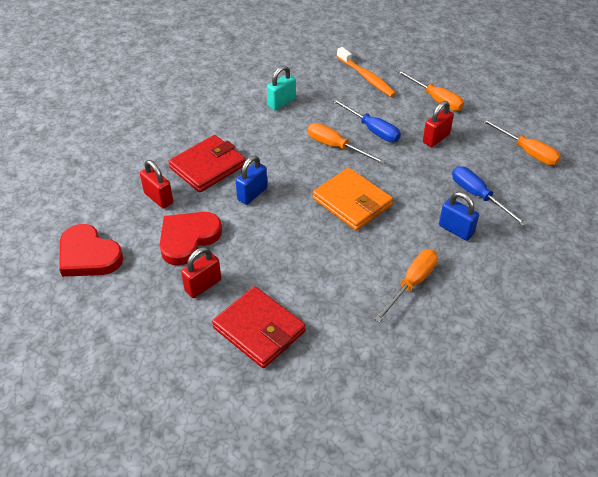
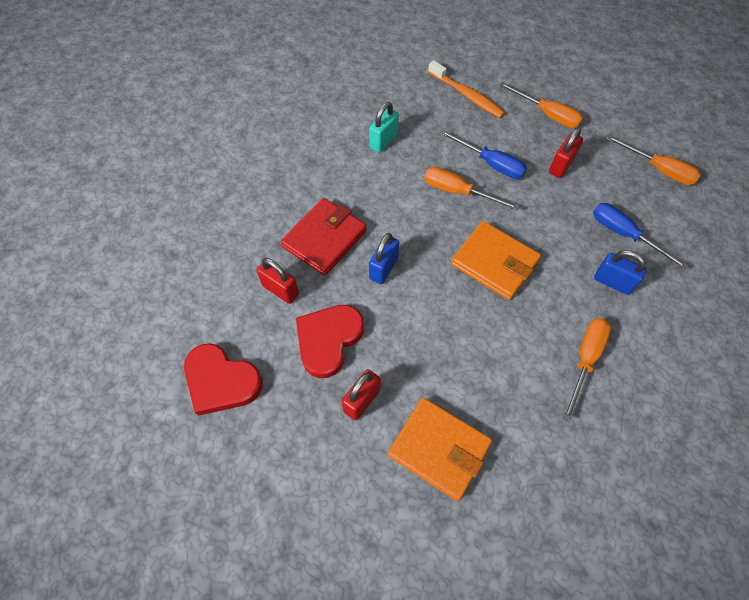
camera: 10 degrees left, 15 degrees up
(259, 329) = (439, 449): red wallet -> orange wallet

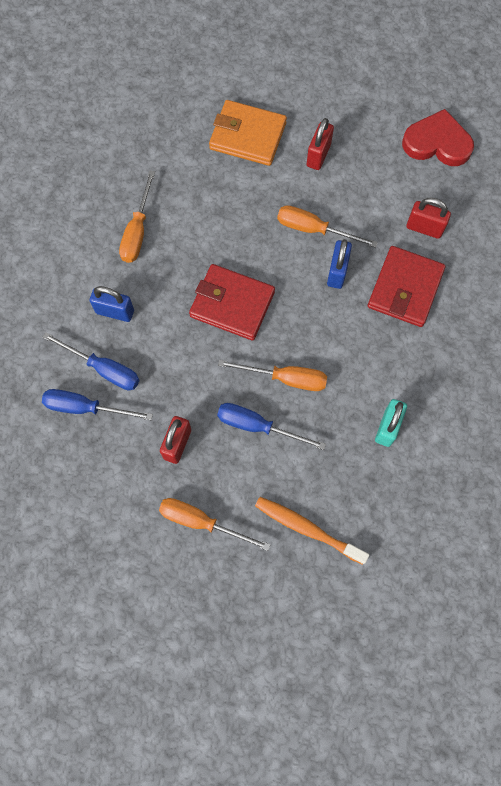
camera: 165 degrees right, 10 degrees up
(328, 340) = (363, 195): red heart -> none
(494, 262) = (232, 304): orange wallet -> red wallet
(641, 208) = (86, 408): none -> blue screwdriver
(658, 169) = (64, 467): orange screwdriver -> orange screwdriver (314, 229)

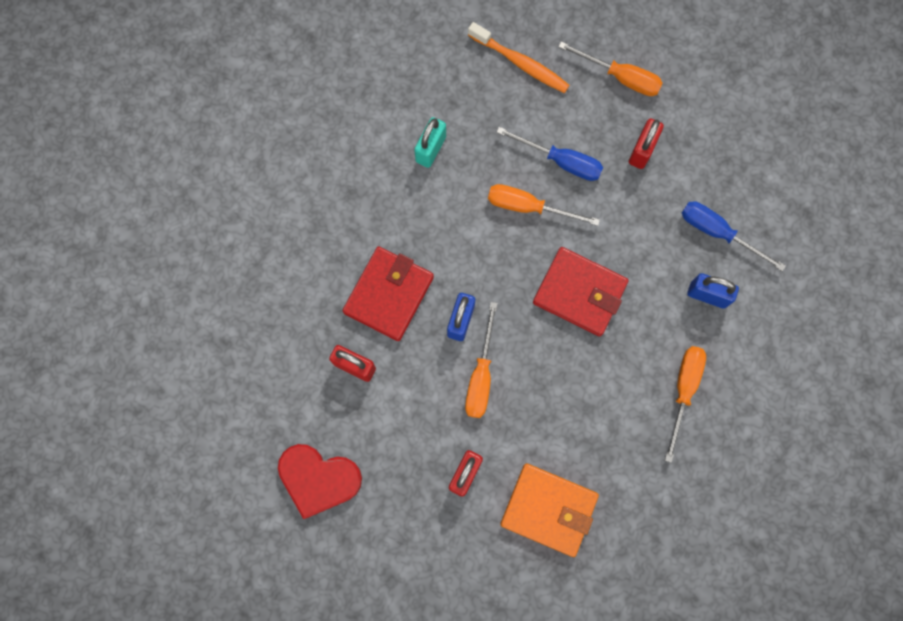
camera: 175 degrees left, 5 degrees up
(86, 408) = (735, 194): blue screwdriver -> none
(314, 229) = (481, 375): orange screwdriver -> orange screwdriver turned 75 degrees clockwise

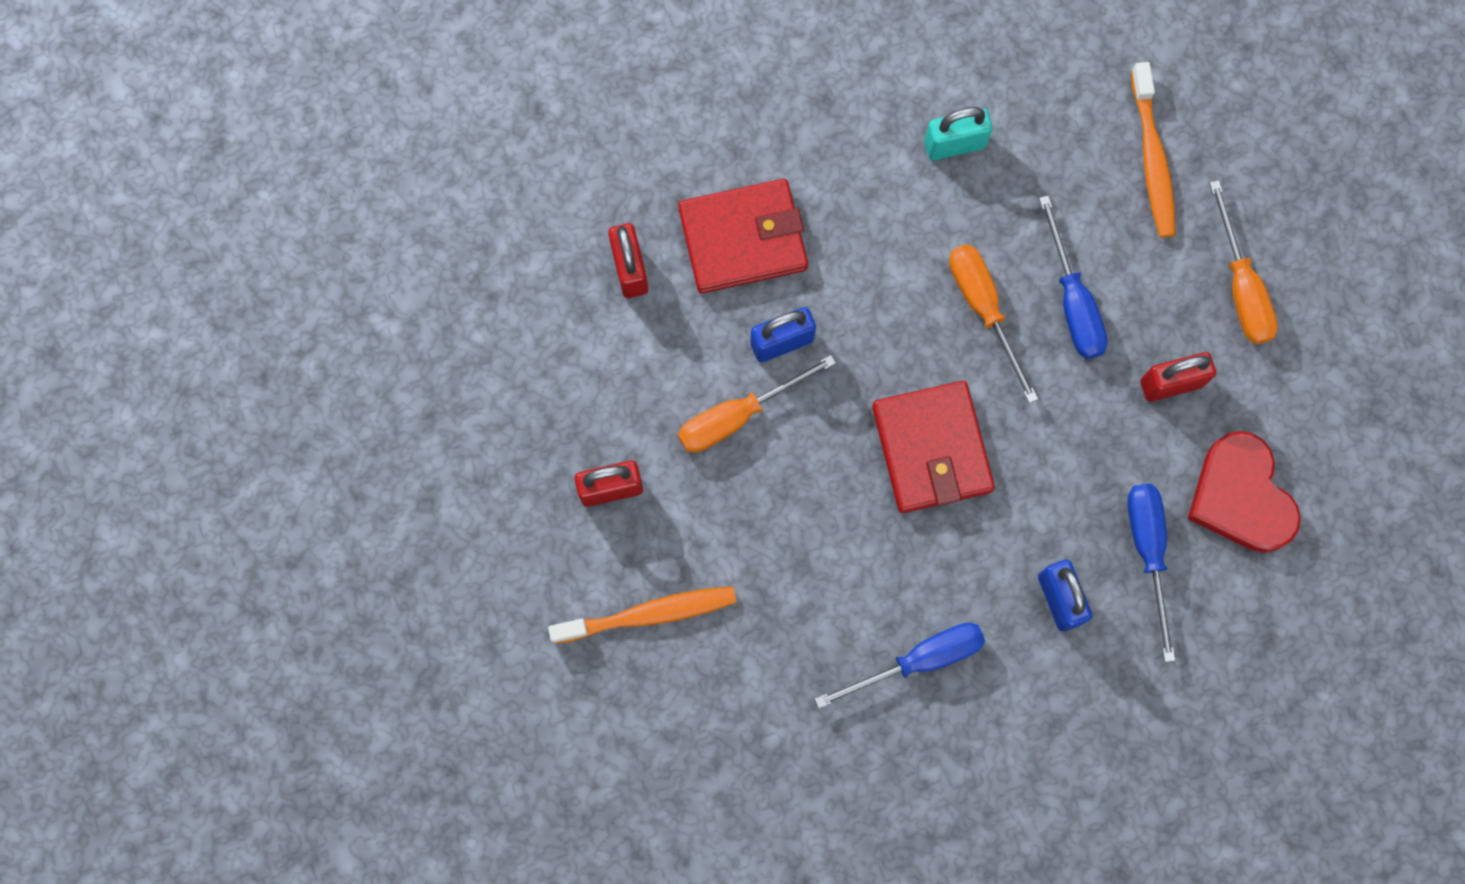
camera: 50 degrees right, 0 degrees up
(318, 479) = (472, 335): red heart -> red heart (1241, 496)
(549, 509) = (649, 614): orange wallet -> orange toothbrush
(683, 391) = (918, 660): orange screwdriver -> blue screwdriver

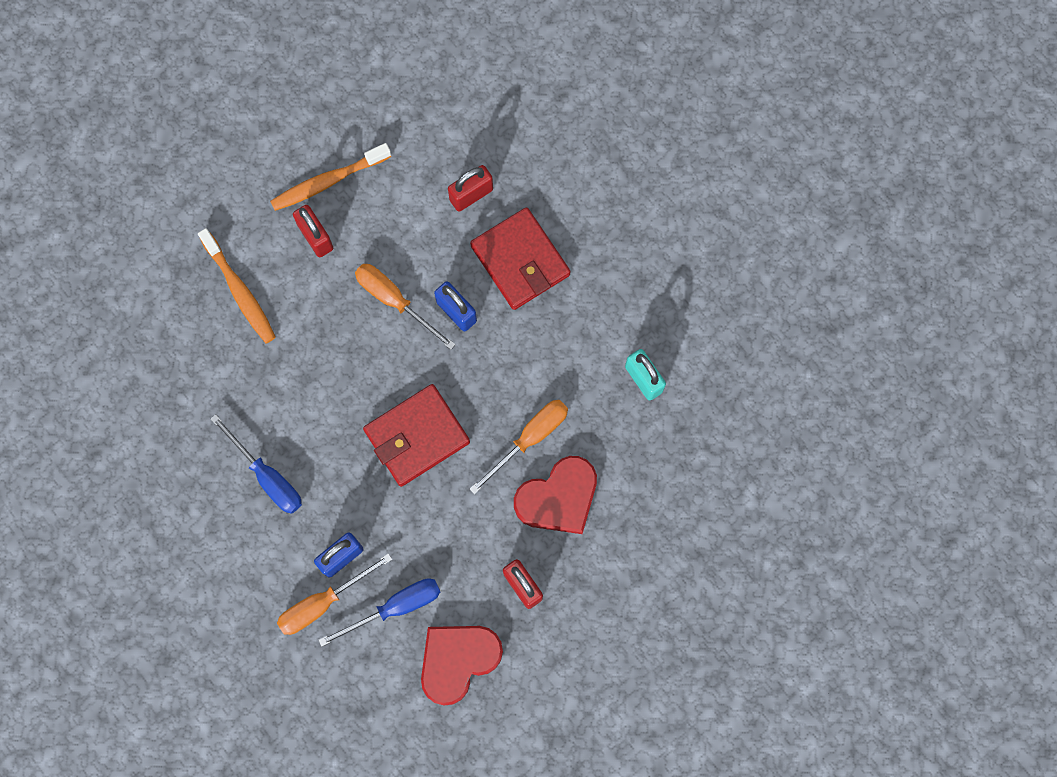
camera: 70 degrees right, 0 degrees up
(1072, 301) = (558, 498): blue screwdriver -> red heart
(1152, 159) = (686, 520): orange toothbrush -> orange toothbrush (328, 181)
(1240, 286) = (613, 613): orange screwdriver -> orange screwdriver (323, 602)

